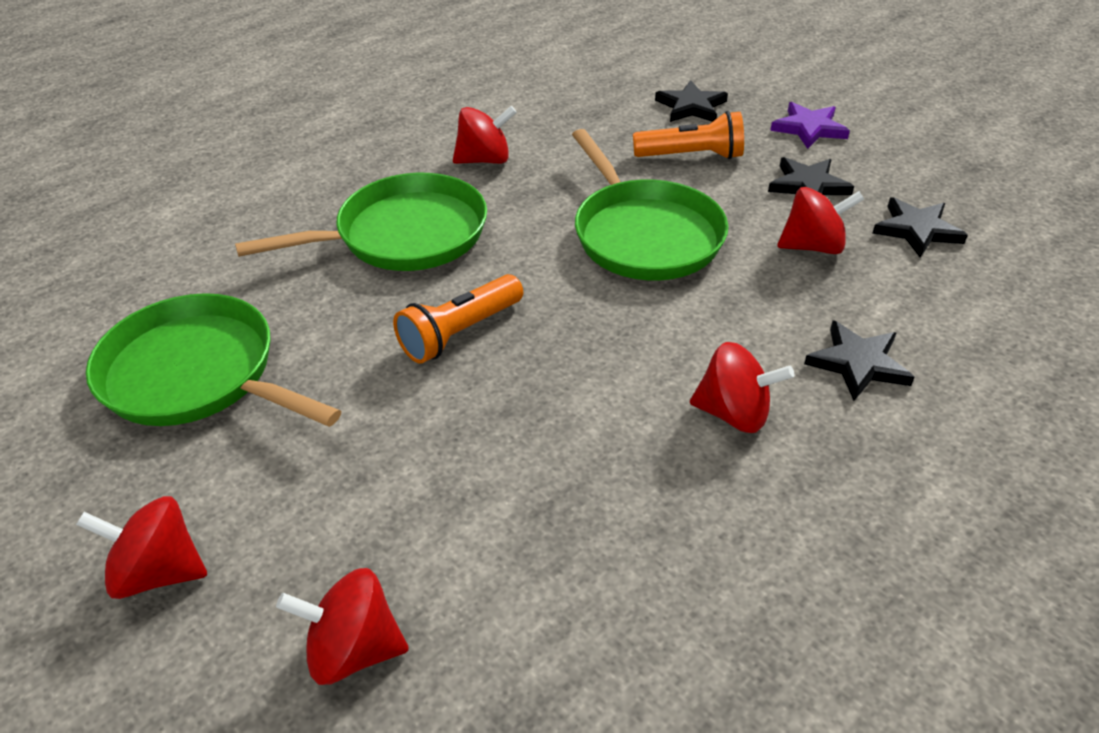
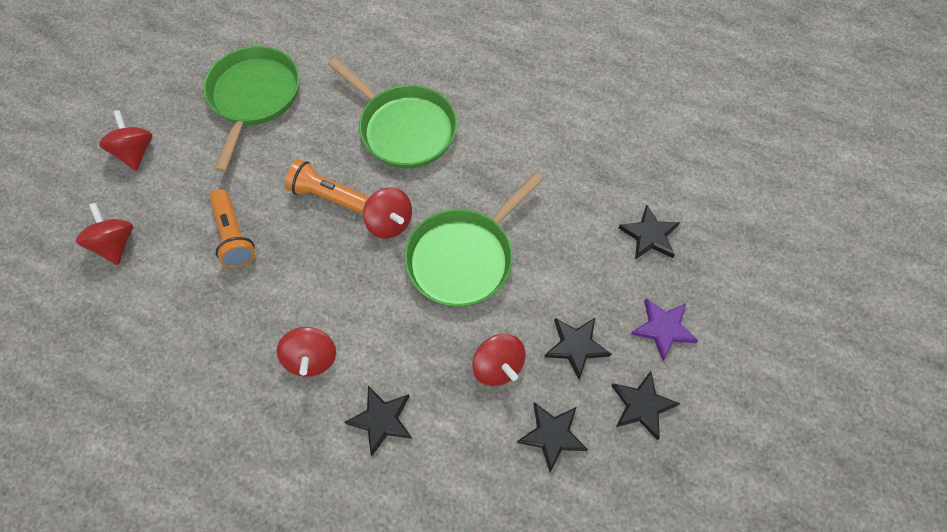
camera: 65 degrees right, 20 degrees up
(485, 160) = (505, 134): red spinning top -> red spinning top (390, 223)
(692, 156) = (576, 257): orange flashlight -> orange flashlight (234, 236)
(896, 164) = (642, 405): none -> black star

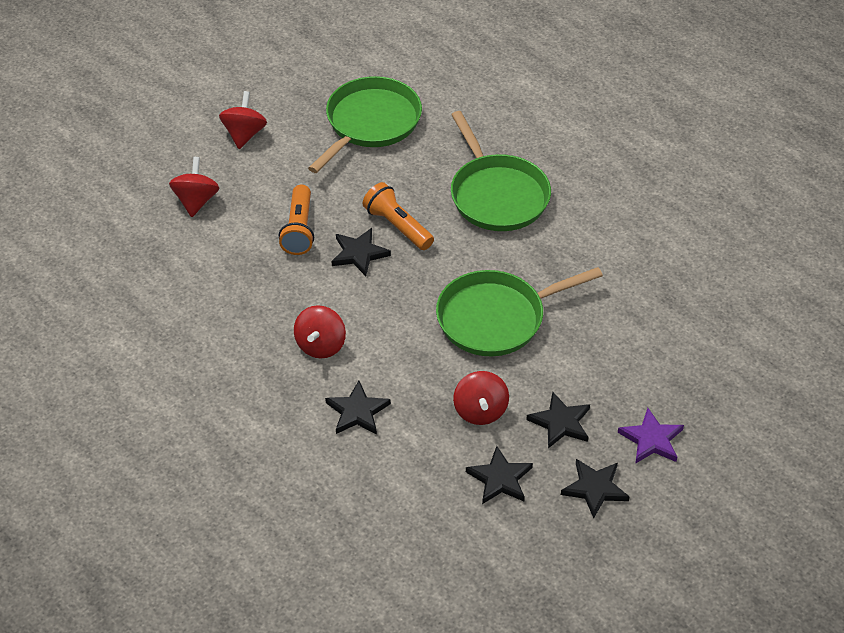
camera: 25 degrees right, 15 degrees down
(390, 223) = (443, 267): red spinning top -> none
(649, 235) = (684, 363): black star -> black star (359, 254)

